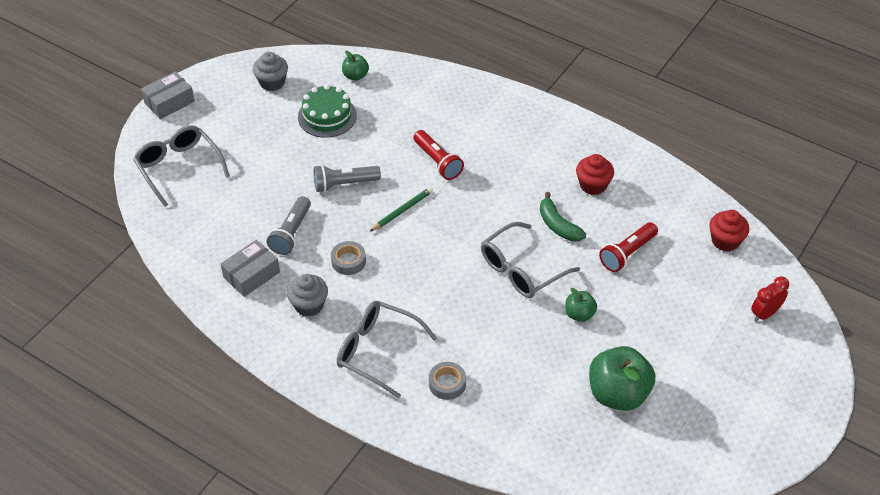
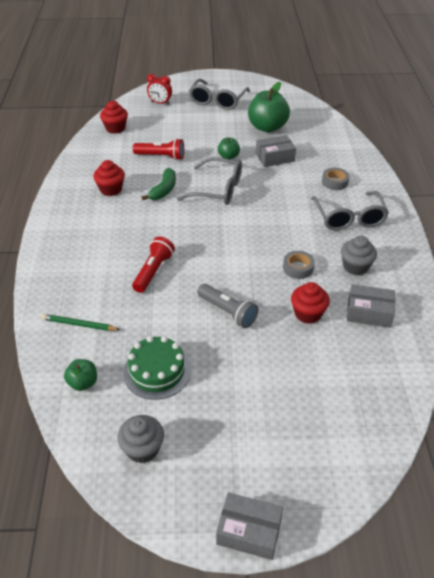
camera: 125 degrees left, 5 degrees down
(178, 167) = (323, 445): grey glasses -> grey glasses (217, 101)
(291, 233) = (308, 314): grey flashlight -> red cupcake
(402, 211) = (222, 265): green pencil -> green pencil (79, 324)
(542, 358) = (275, 157): none -> grey box

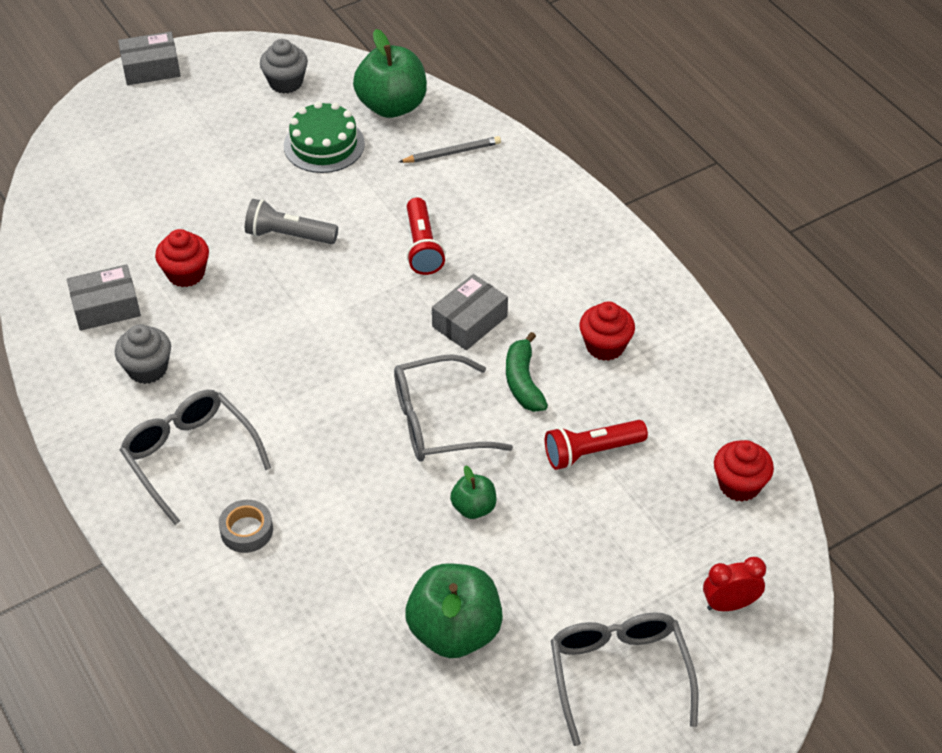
camera: 150 degrees right, 5 degrees up
(79, 324) = (452, 153): green pencil -> grey pencil
(83, 383) = (392, 106): green apple -> green apple, size x1.96
(275, 157) = (387, 545): grey box -> grey box (469, 321)
(298, 268) = (230, 332): grey tape -> none

